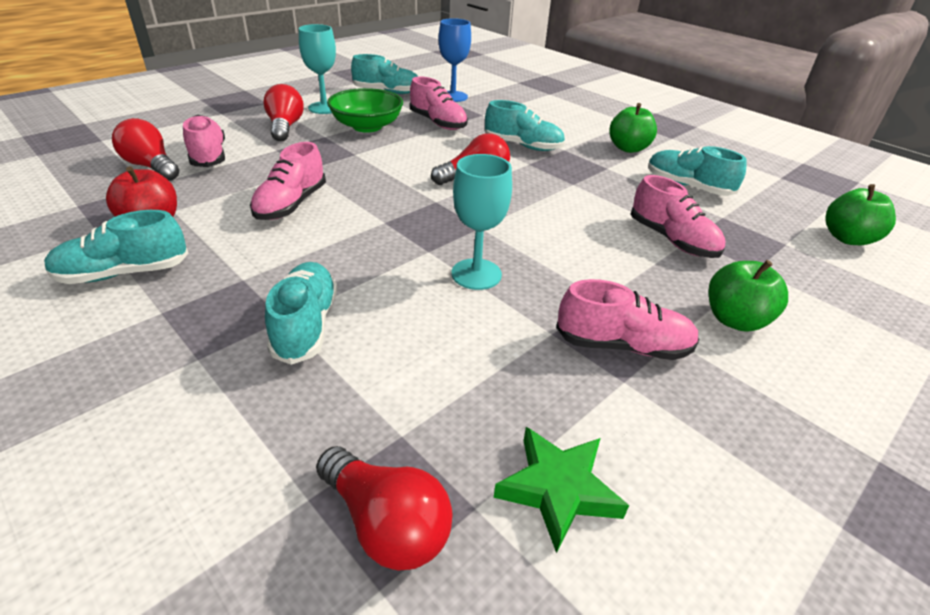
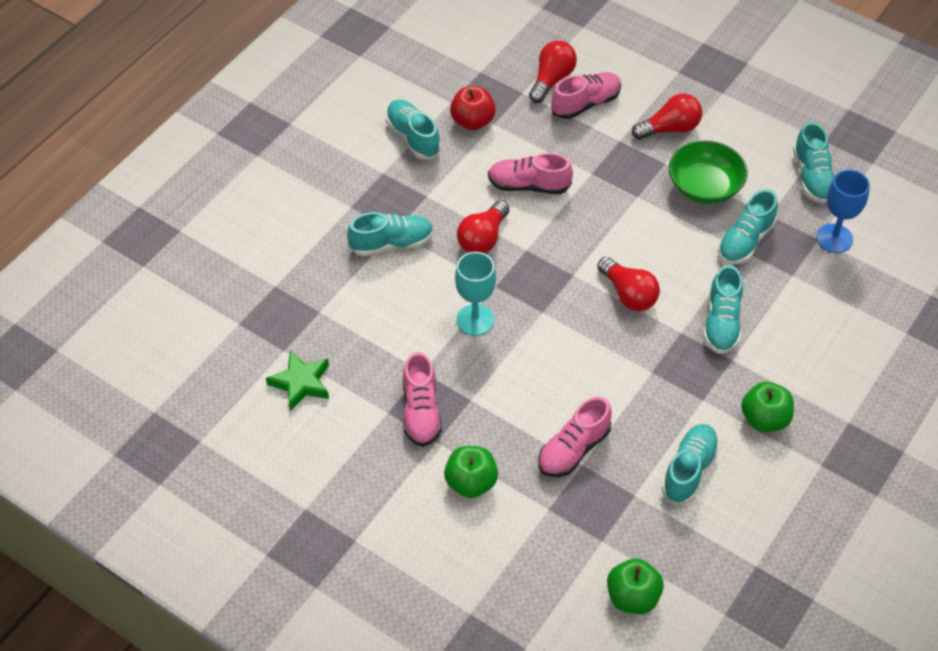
camera: 80 degrees right, 15 degrees up
(324, 108) = (734, 140): turquoise goblet -> none
(386, 523) = (268, 318): red light bulb -> red light bulb (483, 238)
(438, 123) = (745, 241): pink shoe -> turquoise shoe

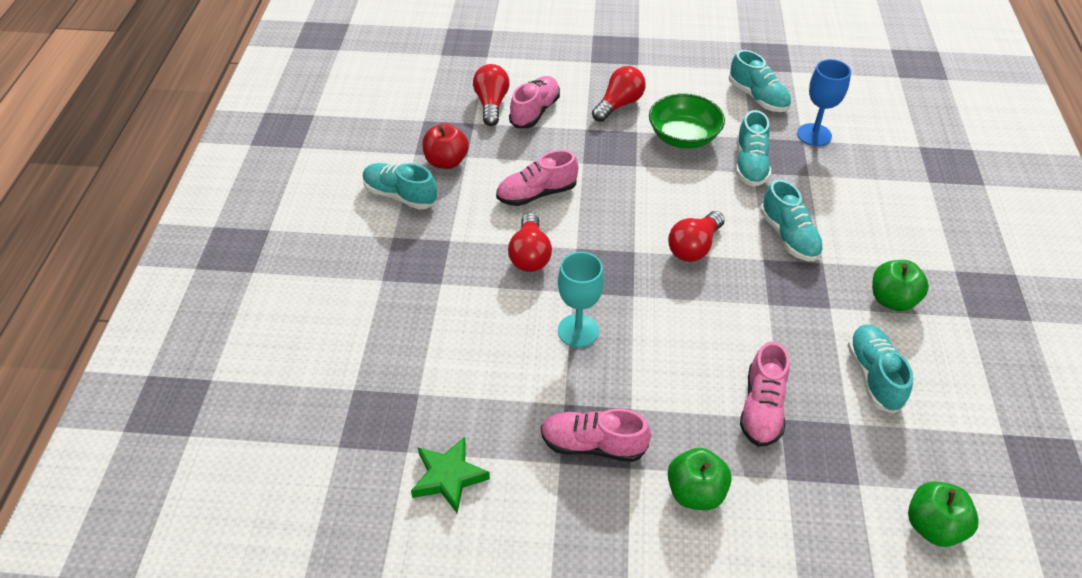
camera: 30 degrees left, 5 degrees down
(392, 244) = (447, 296): turquoise shoe -> none
(421, 412) = (593, 445): pink shoe -> pink shoe turned 135 degrees clockwise
(628, 294) = (694, 247): red light bulb -> red light bulb turned 105 degrees clockwise

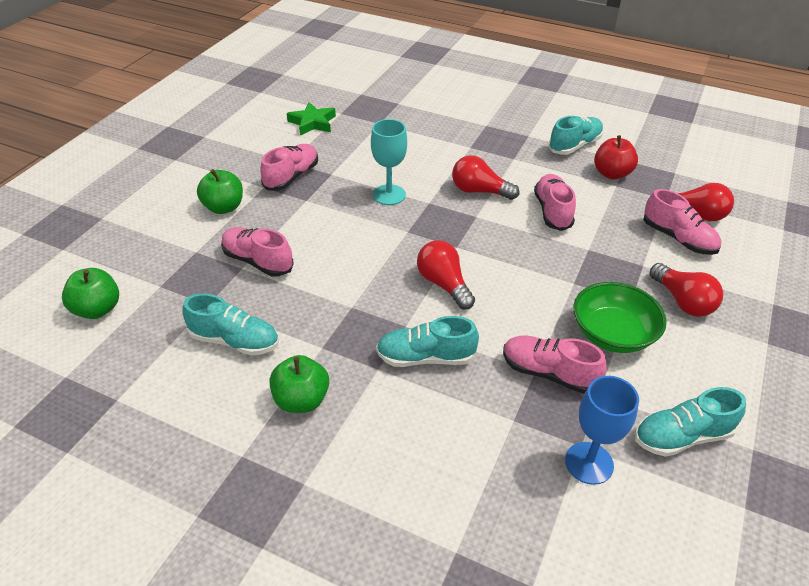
camera: 110 degrees right, 5 degrees down
(750, 164) = (548, 373): turquoise shoe -> pink shoe

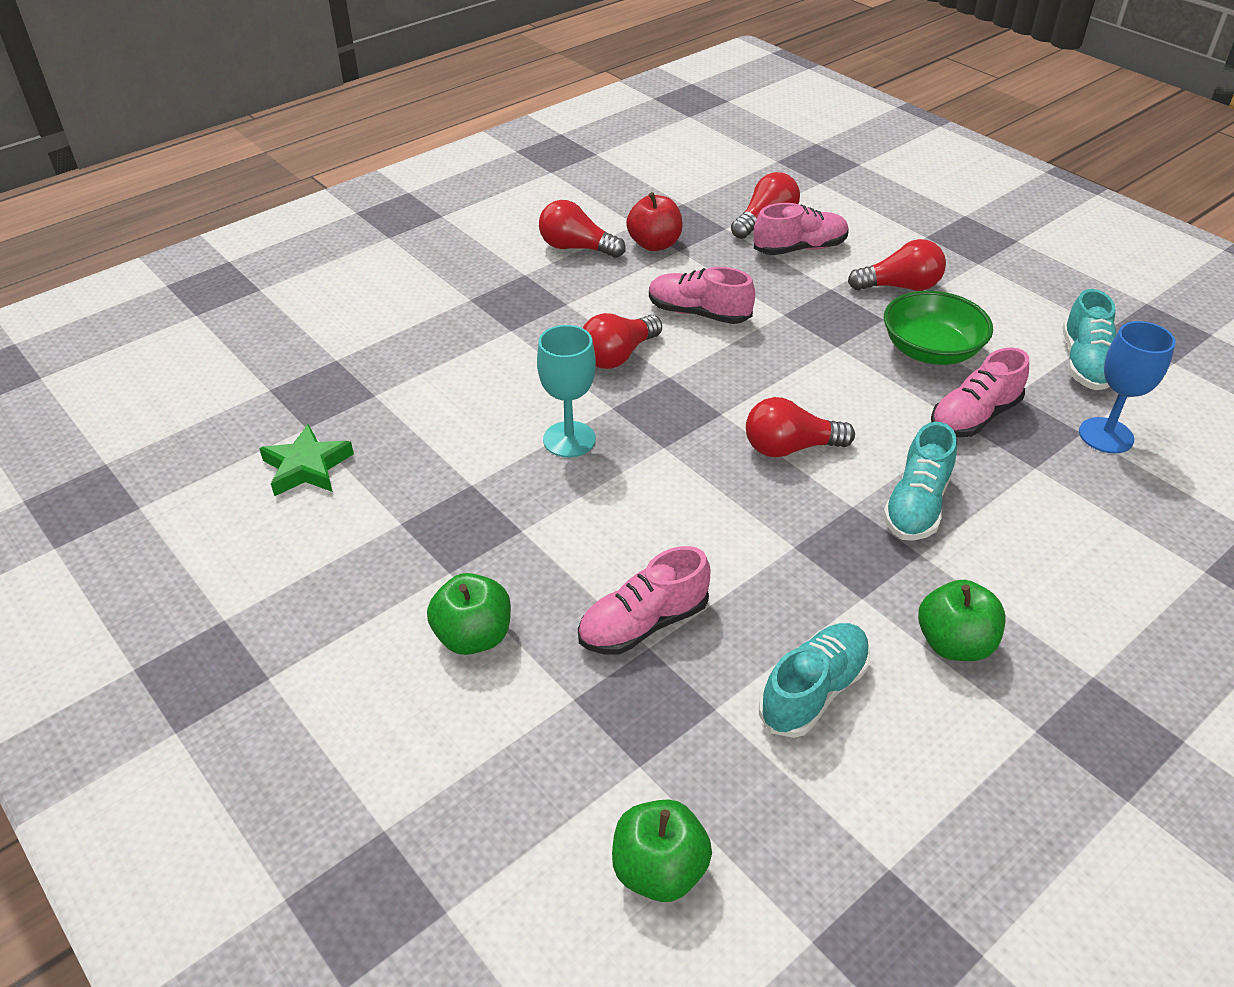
camera: 65 degrees left, 0 degrees up
(291, 177) = (446, 531): pink shoe -> none
(574, 145) = (576, 248): turquoise shoe -> red light bulb

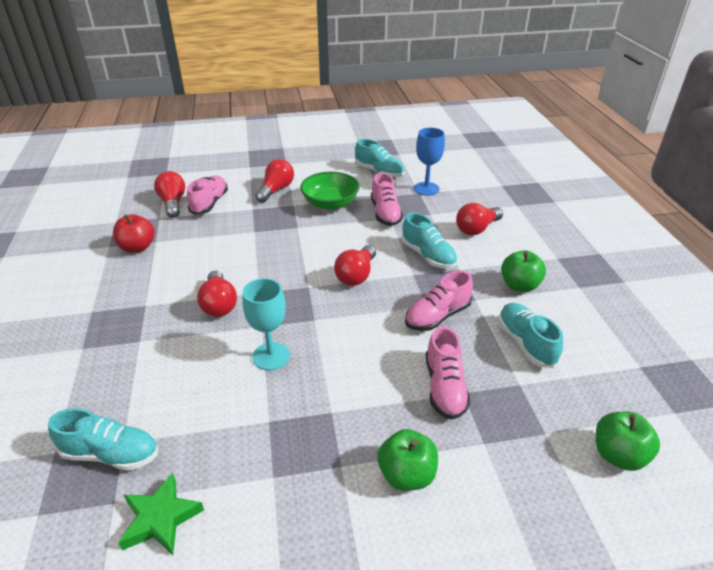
camera: 60 degrees left, 5 degrees down
(356, 395) = (111, 454): none -> turquoise shoe
(576, 248) = (97, 278): red light bulb -> red light bulb (477, 229)
(698, 313) = (219, 258): pink shoe -> pink shoe (437, 316)

